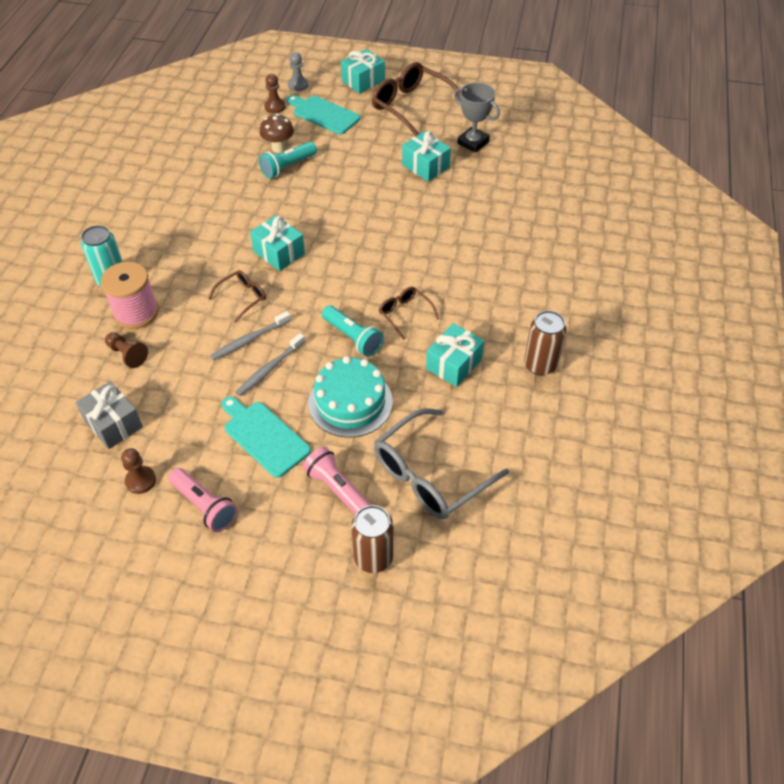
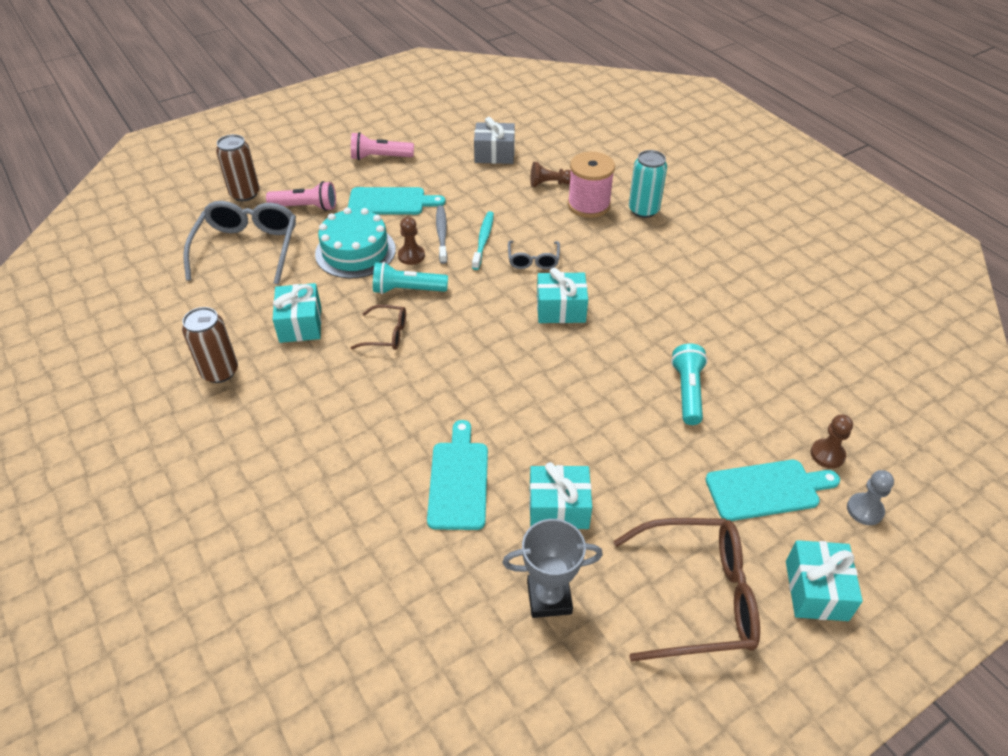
camera: 135 degrees right, 5 degrees down
(140, 480) = (435, 145): brown pawn -> brown pawn (411, 256)
(242, 298) = (533, 260): brown glasses -> grey glasses
(250, 340) = (483, 240): grey toothbrush -> turquoise toothbrush
(278, 148) = (732, 405): brown mushroom -> none
(458, 207) = (459, 480): none -> turquoise cutting board

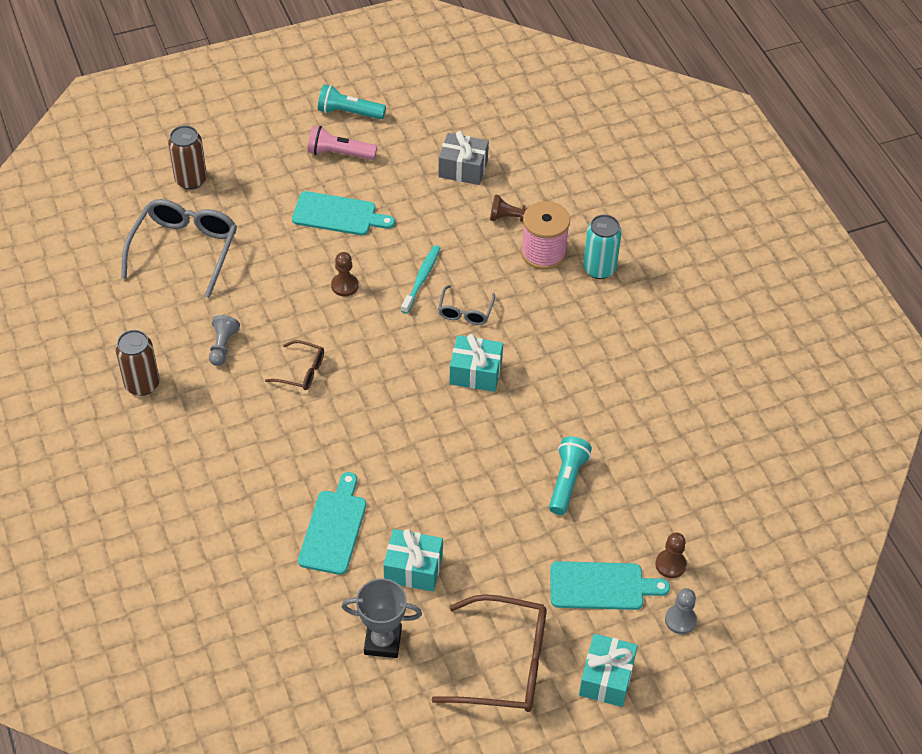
camera: 10 degrees right, 5 degrees up
(300, 324) = (223, 346): turquoise gift -> grey pawn
(306, 207) = (250, 208): pink flashlight -> none
(355, 251) = (290, 271): turquoise cake -> none
(407, 290) = (332, 325): turquoise flashlight -> turquoise flashlight (349, 112)
(442, 234) = (381, 264): grey toothbrush -> none

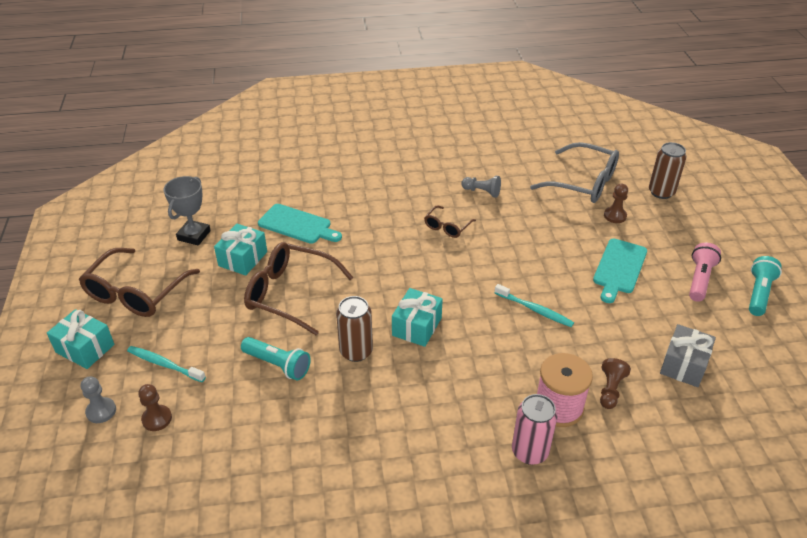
camera: 105 degrees right, 10 degrees down
(142, 384) = (456, 155): brown can -> brown can (356, 351)
(344, 286) = (533, 261): brown pawn -> brown pawn (615, 216)
(460, 500) = (290, 294): none -> brown glasses
(465, 311) = (489, 332): grey glasses -> none
(599, 269) = (530, 451): turquoise can -> pink can
(601, 586) = (165, 364): turquoise cutting board -> turquoise toothbrush

